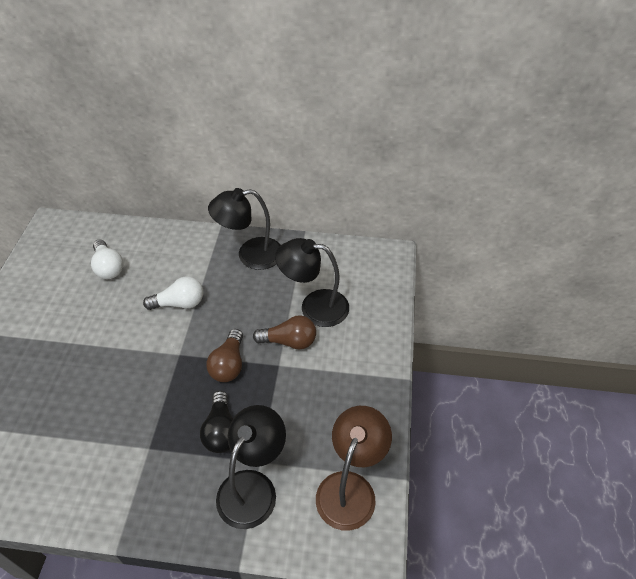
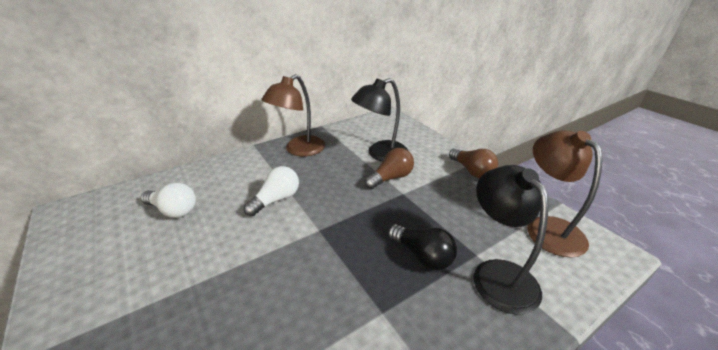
camera: 40 degrees left, 15 degrees down
(229, 364) = (368, 213): brown light bulb -> brown light bulb (472, 171)
(250, 255) = (299, 150): black lamp -> brown lamp

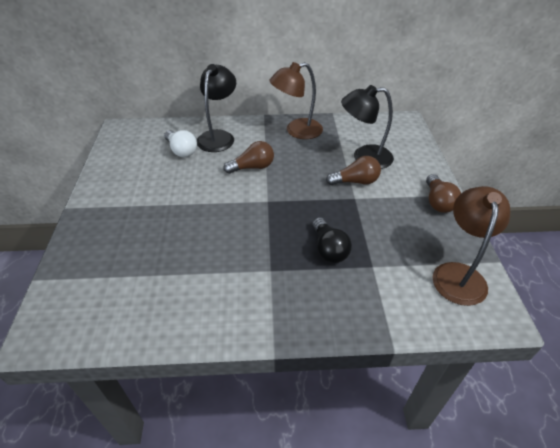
camera: 30 degrees right, 10 degrees up
(276, 200) = (252, 167): white light bulb -> brown light bulb
(498, 273) = (376, 285): black lamp -> black lamp (218, 136)

